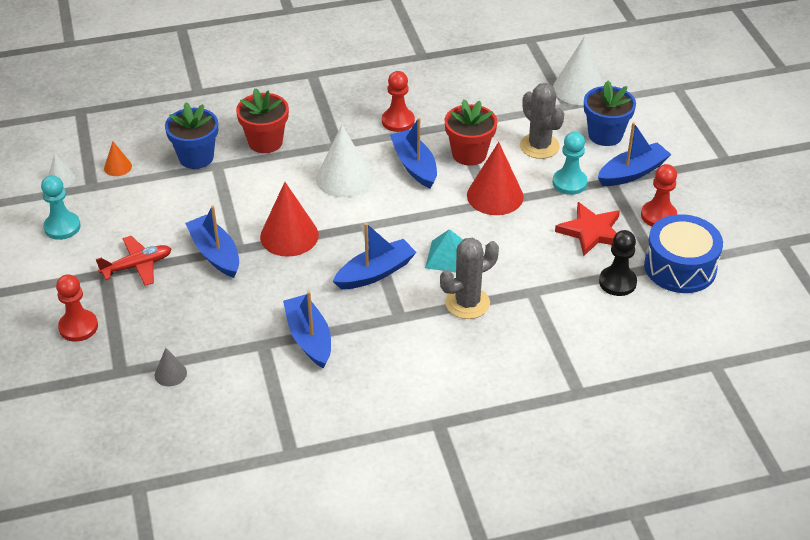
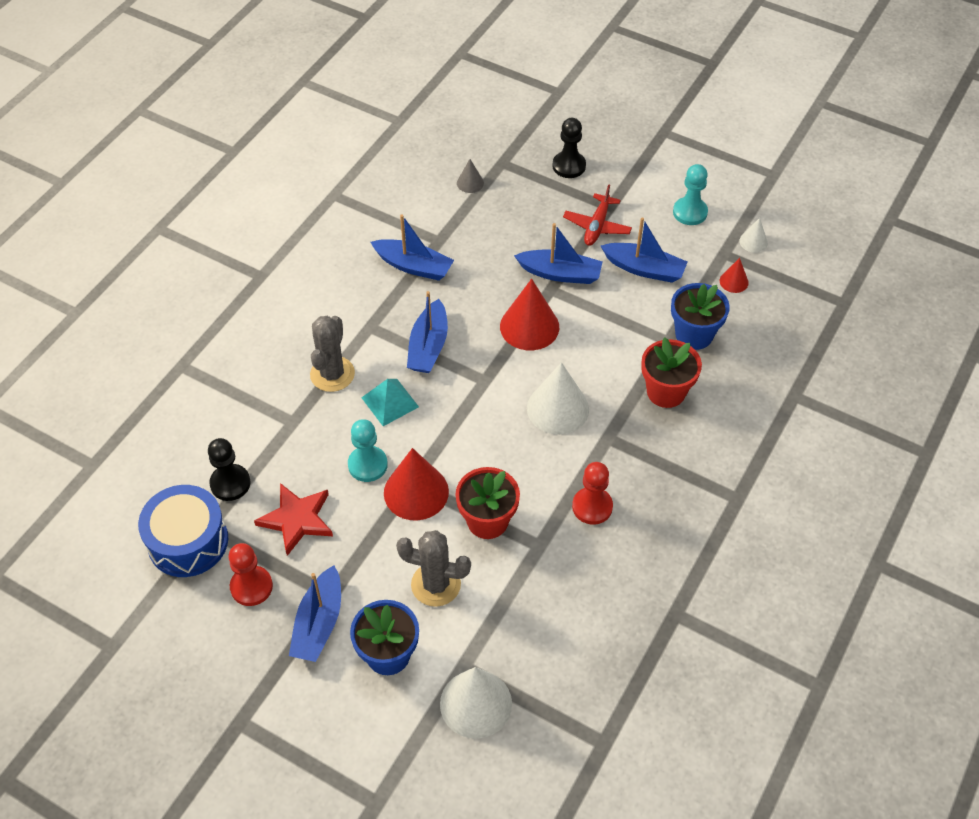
camera: 135 degrees right, 10 degrees up
(78, 327) = (569, 166): red pawn -> black pawn
(118, 167) = (734, 281): orange cone -> red cone
(414, 165) = (518, 468): blue boat -> blue boat (644, 269)
(569, 183) = (366, 561): turquoise pawn -> turquoise pawn (367, 465)

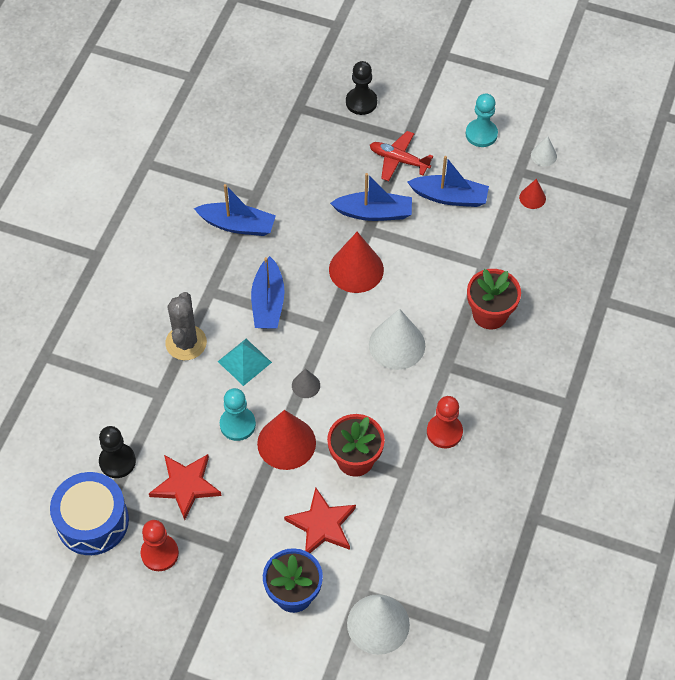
camera: 10 degrees left, 5 degrees up
(319, 623) = (227, 576): blue boat -> none
(436, 584) = (322, 525): grey cactus -> red star
(470, 183) = (272, 132): grey cone -> grey cone (306, 385)
(597, 226) = (398, 160): red plane -> red plane turned 105 degrees clockwise
(694, 335) = (505, 255): blue flower pot -> none

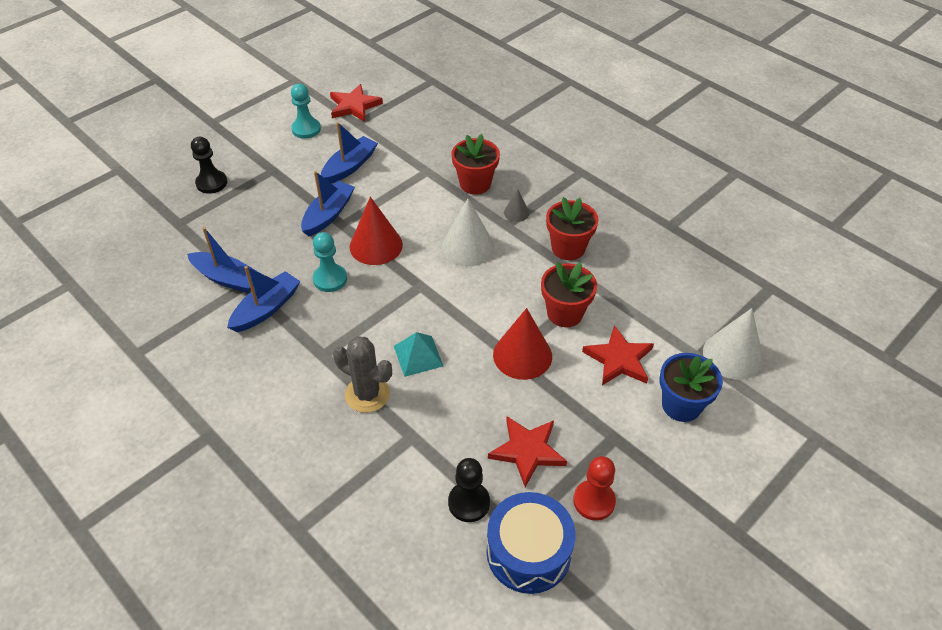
camera: 65 degrees left, 10 degrees down
(237, 424) = (482, 385): turquoise pawn -> turquoise pawn (330, 279)
(268, 302) = (366, 316): blue boat -> blue boat (227, 278)
(306, 385) = (471, 320): grey cone -> grey cone (516, 212)
(398, 160) = (289, 182): red plane -> none
(444, 432) = (568, 248): red pawn -> red flower pot
(532, 198) = (387, 125): red cone -> none
(543, 155) = (354, 106): white cone -> red star

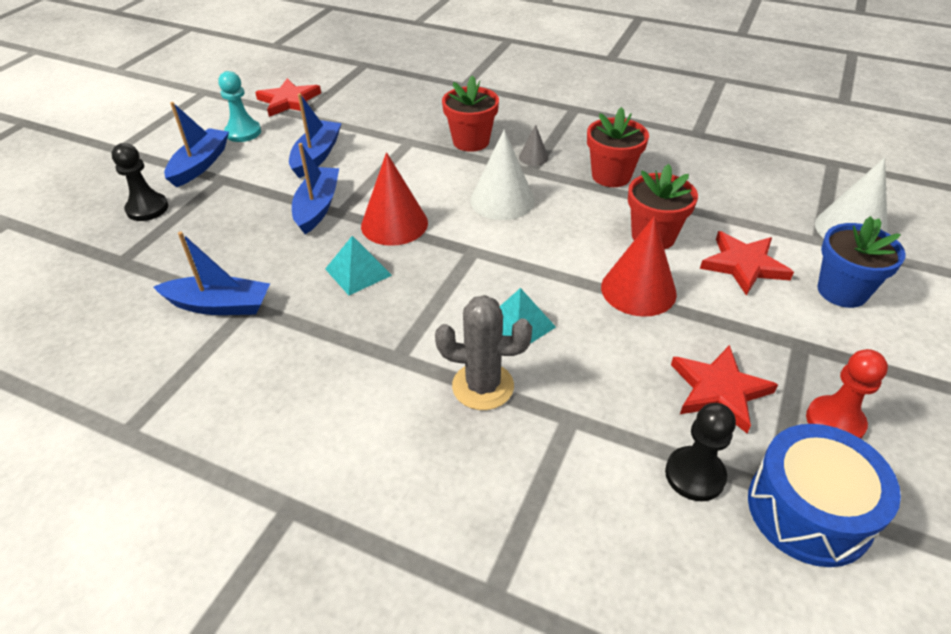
camera: 20 degrees left, 5 degrees down
(266, 308) = (292, 325): blue boat -> blue boat (200, 164)
(330, 279) = (358, 272): turquoise pawn -> turquoise pyramid

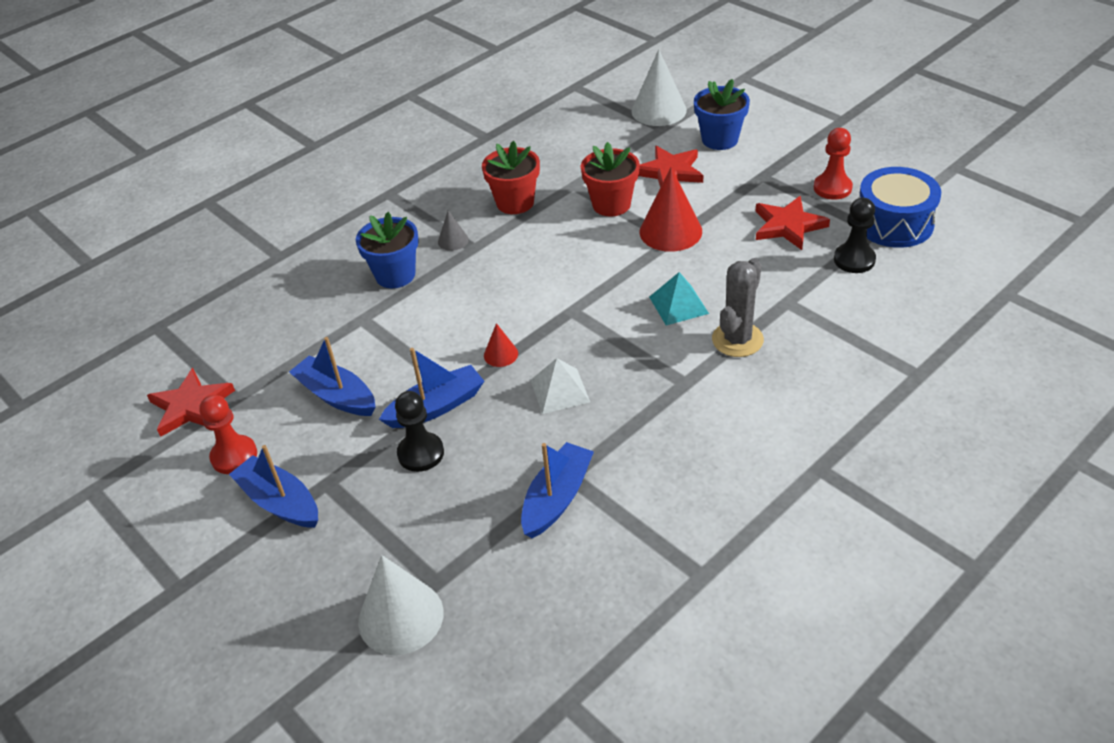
camera: 65 degrees left, 0 degrees up
(147, 208) = (343, 556): black pawn -> black pawn (421, 453)
(243, 132) = (234, 456): turquoise pawn -> red pawn
(317, 207) = (436, 407): blue boat -> blue boat turned 120 degrees clockwise
(358, 272) = (560, 391): turquoise pyramid -> white pyramid
(394, 224) = (501, 354): red cone -> red cone, size x0.50
(471, 141) = (395, 275): red flower pot -> blue flower pot
(502, 200) = (508, 276): white cone -> white cone (400, 617)

